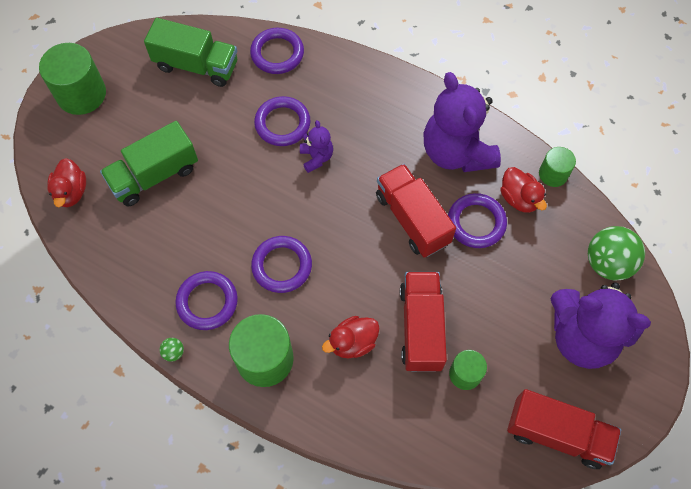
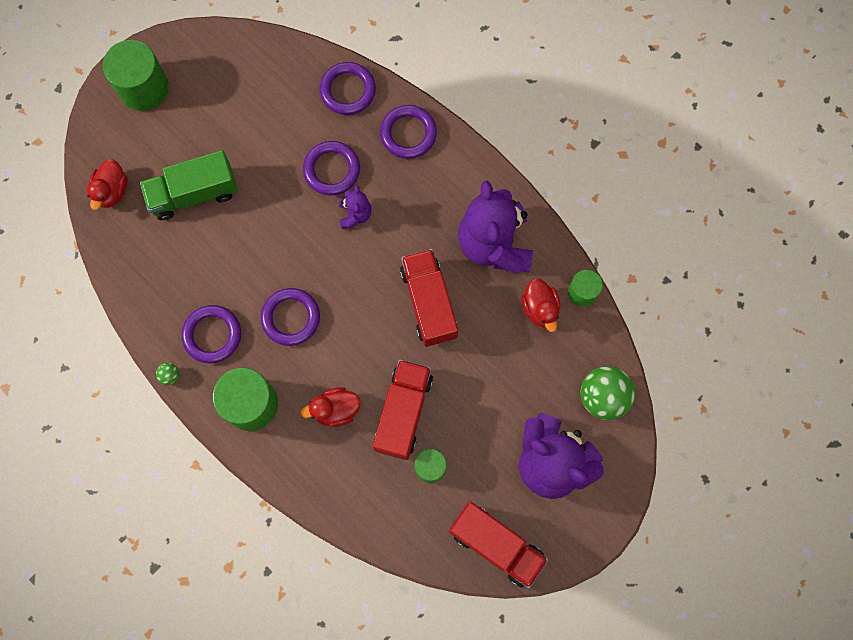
camera: 15 degrees right, 10 degrees up
(196, 65) = (263, 84): green truck -> none
(476, 223) = (489, 323): purple ring -> purple ring (408, 133)

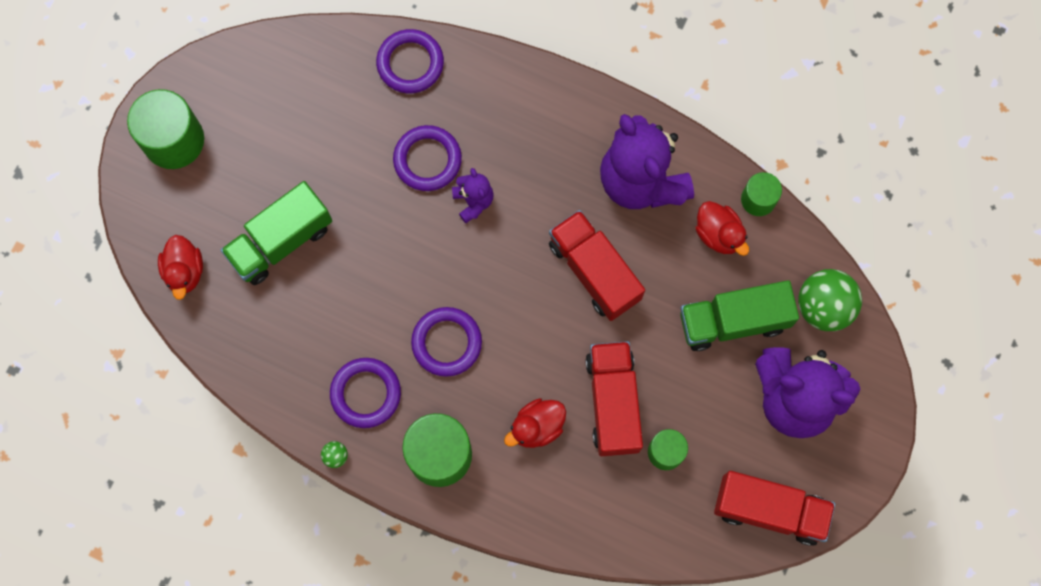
camera: 20 degrees left, 0 degrees up
(408, 133) = (498, 89): purple ring -> none
(525, 382) = (733, 321): none -> green truck

